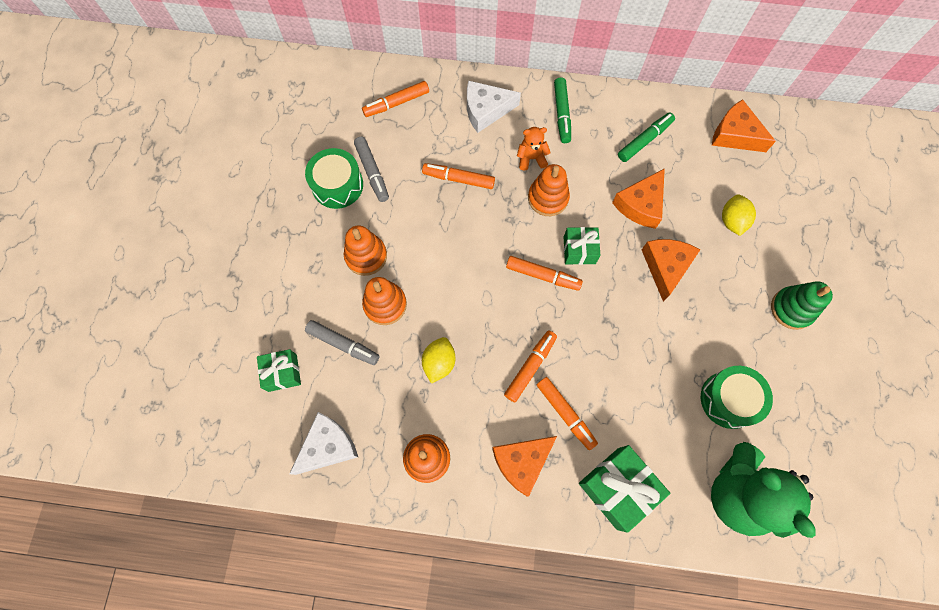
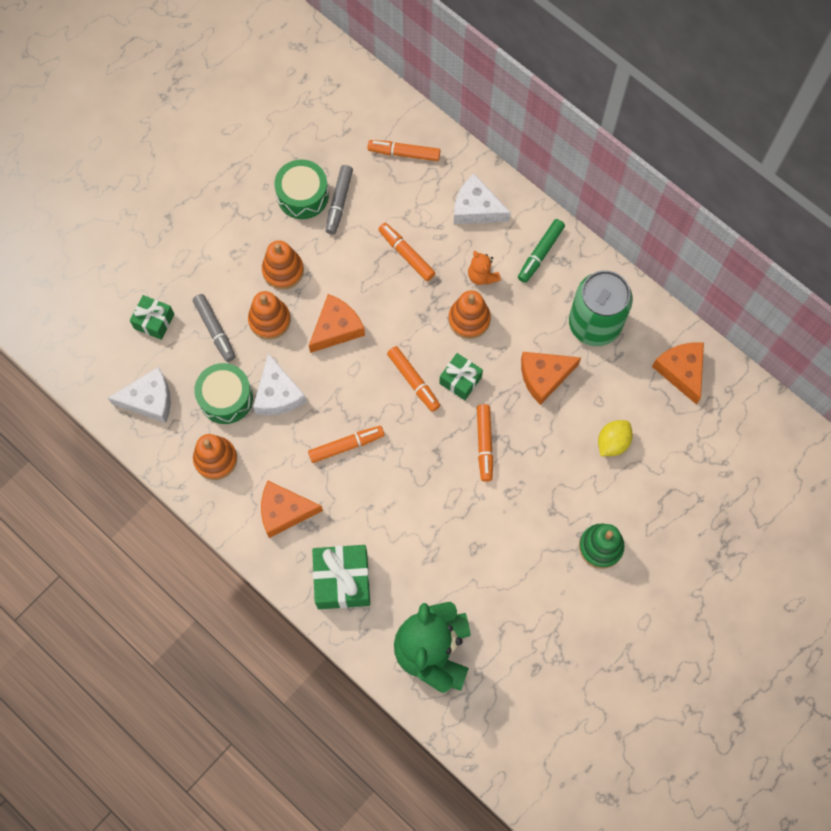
camera: 35 degrees right, 0 degrees up
(439, 363) = (278, 394): yellow lemon -> white cheese
(531, 158) = (482, 276): orange teddy bear -> orange teddy bear turned 150 degrees counterclockwise
(565, 413) = (346, 499): orange marker -> orange marker (484, 444)
(644, 140) = (594, 324): green marker -> green can
(665, 267) = (522, 442): orange cheese -> orange cheese (336, 328)
(729, 399) = (485, 579): green drum -> green drum (226, 398)

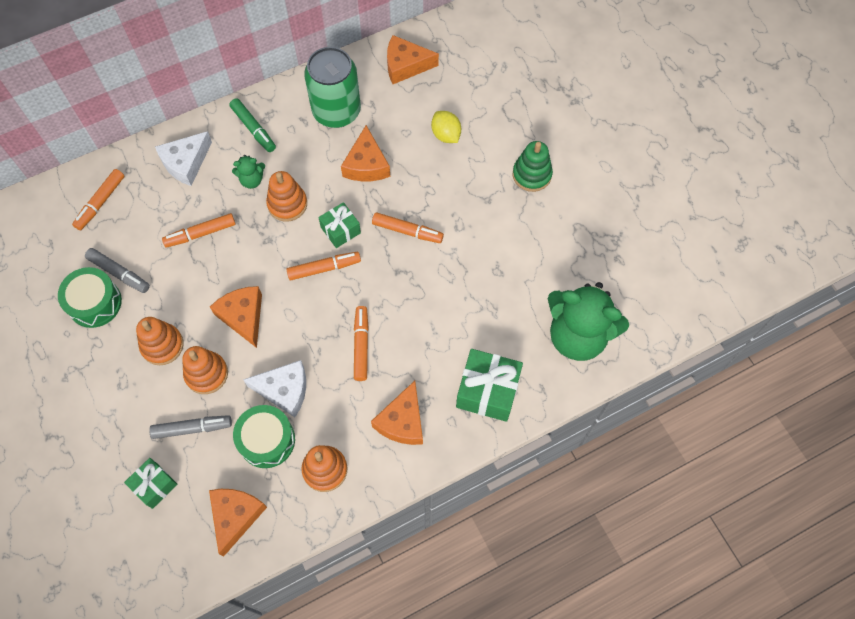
camera: 70 degrees left, 5 degrees down
(149, 400) = (235, 516): white cheese -> orange cheese
(482, 276) = (252, 180): orange teddy bear -> green teddy bear

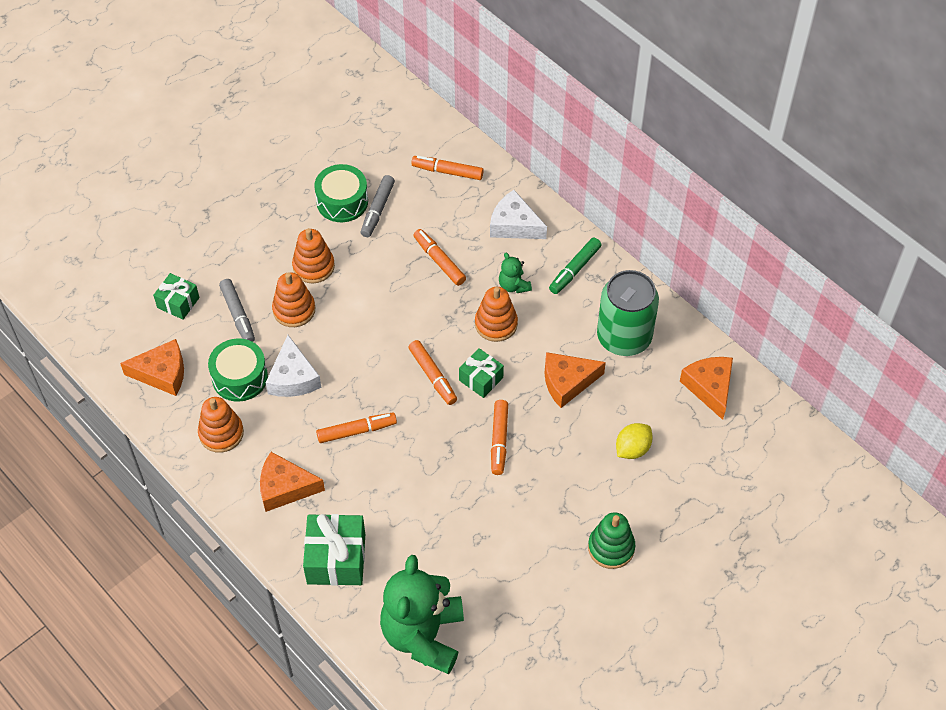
camera: 75 degrees right, 10 degrees down
(243, 316) = (360, 322): orange cheese -> none

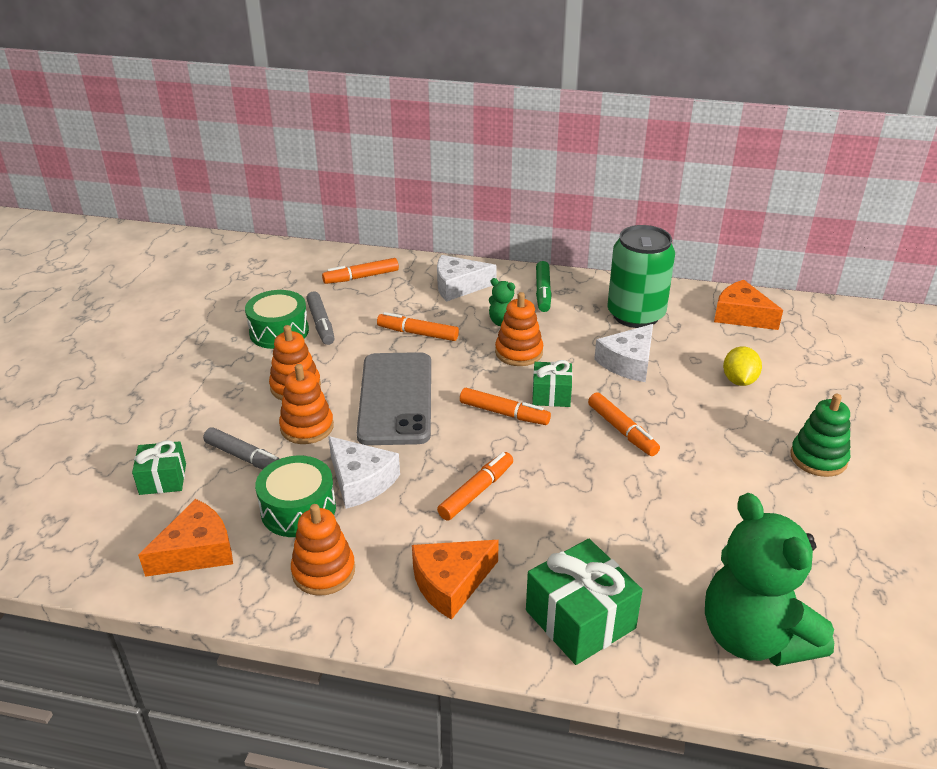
camera: 35 degrees left, 20 degrees down
(371, 318) = (395, 398): none -> grey phone
(567, 382) = (628, 363): orange cheese -> white cheese

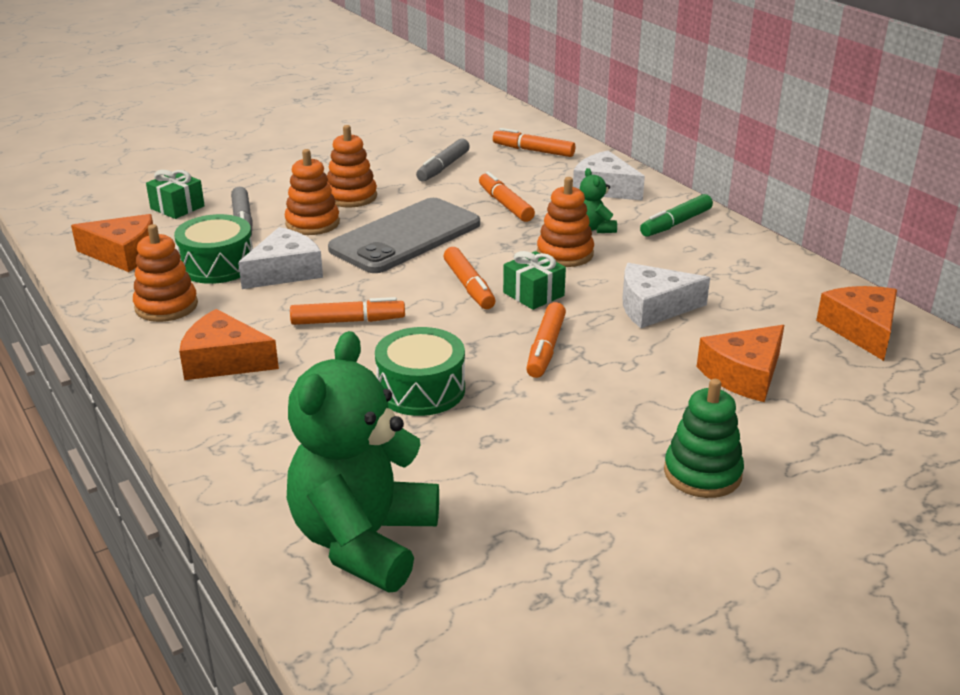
camera: 45 degrees right, 5 degrees down
(279, 331) = (404, 159): green drum -> green drum (421, 389)
(361, 481) = (285, 271): white cheese -> white cheese turned 135 degrees counterclockwise
(580, 619) = (262, 437): green gift -> none
(635, 315) = (737, 278): green can -> none
(739, 381) = (744, 375): yellow lemon -> orange cheese

